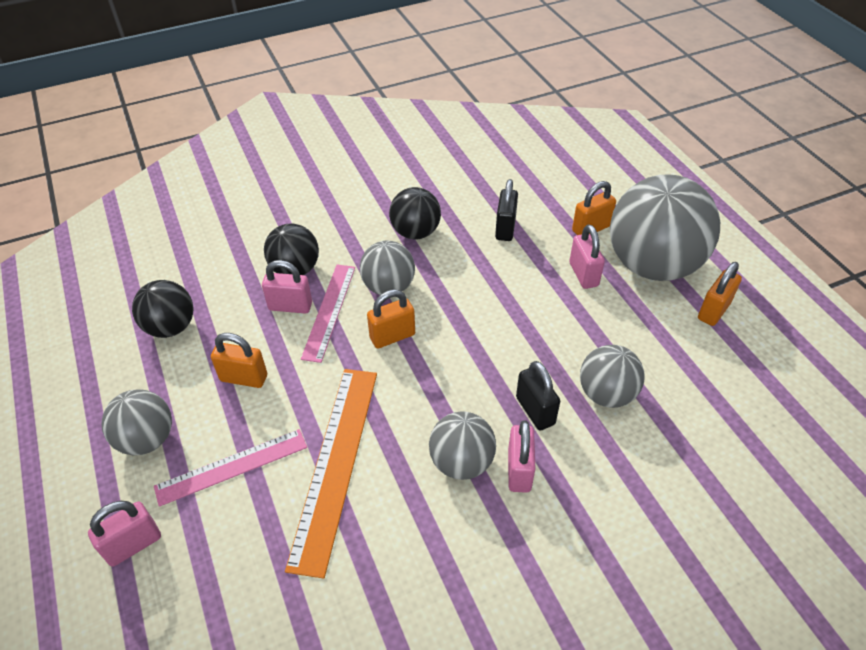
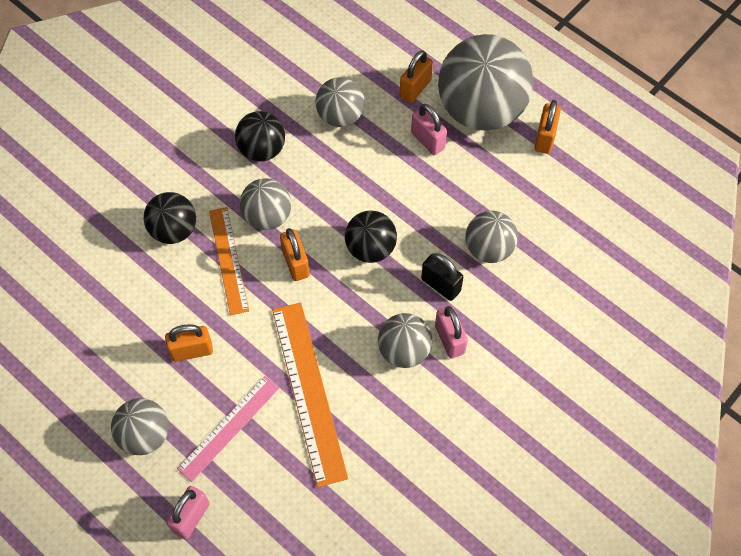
camera: 25 degrees left, 15 degrees up
(171, 327) = (97, 330): black ball -> black ball (370, 248)
(290, 306) = (191, 268): pink padlock -> none
(329, 311) = (228, 260): pink ruler -> orange ruler
(392, 336) = (296, 263): orange padlock -> orange padlock turned 60 degrees counterclockwise
(505, 228) = (340, 116): black padlock -> grey ball

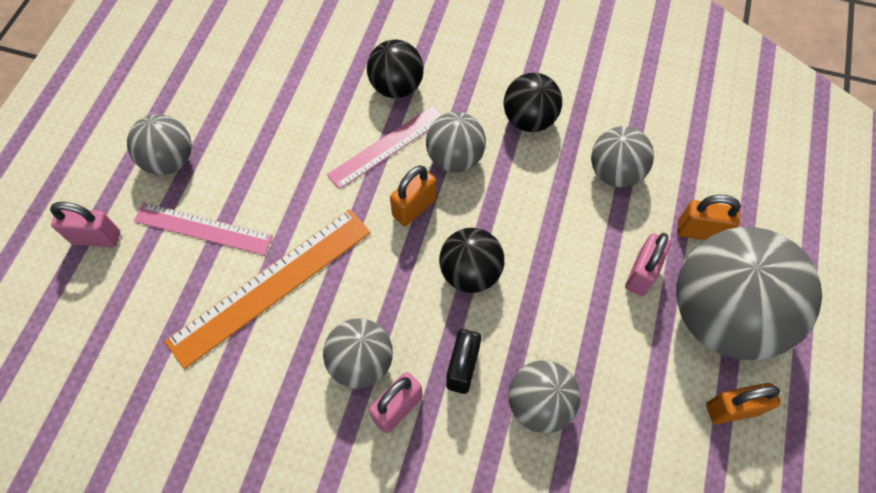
camera: 65 degrees right, 0 degrees up
(192, 351) = (273, 160): orange padlock -> none
(228, 260) = (387, 146): orange ruler -> pink ruler

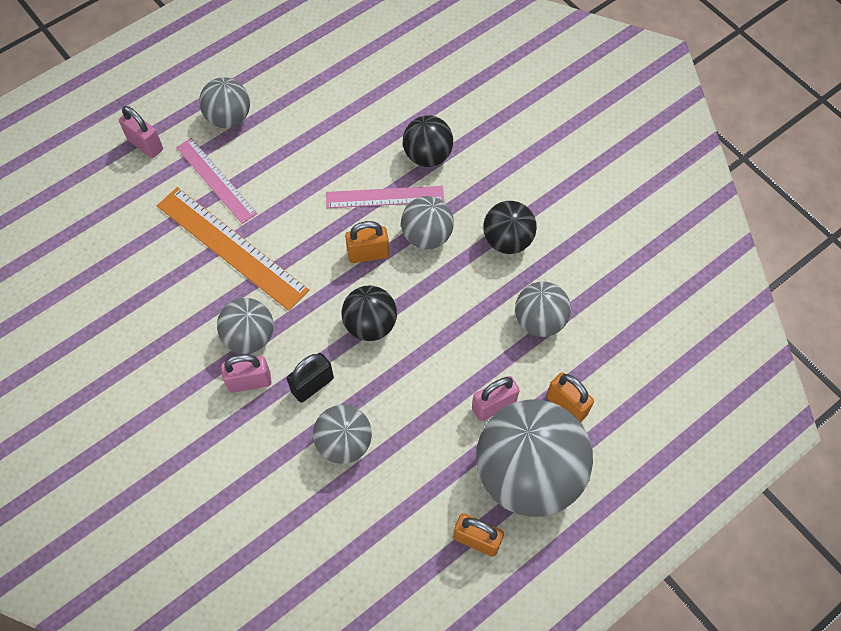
camera: 35 degrees right, 0 degrees up
(271, 285) = (231, 247): orange ruler -> orange ruler turned 45 degrees clockwise

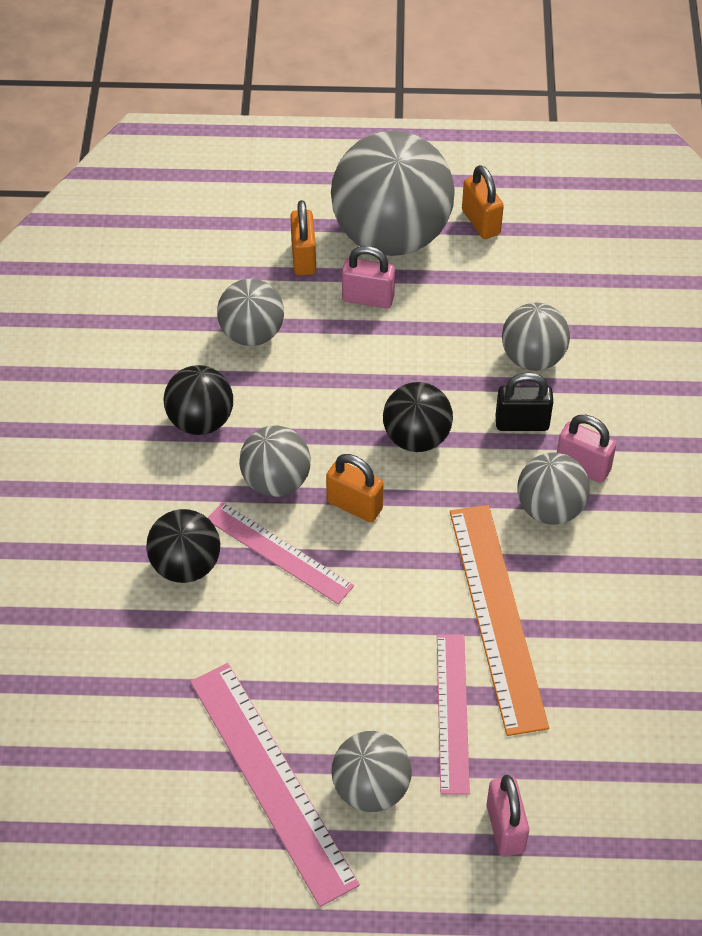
camera: 140 degrees left, 10 degrees down
(281, 89) = (271, 780): none -> pink ruler

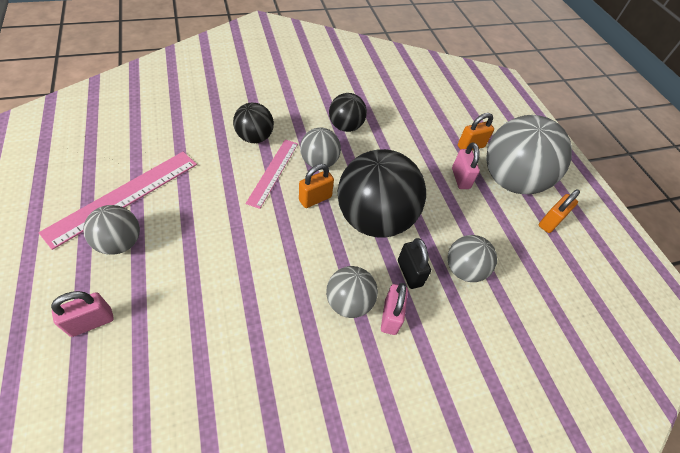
camera: 65 degrees right, 0 degrees up
(252, 333) = (409, 135): grey ball -> none
(354, 505) = (315, 199): orange padlock -> orange padlock turned 45 degrees clockwise
(416, 437) = (374, 219): black ball -> black ball, size x1.90
(452, 712) = (178, 275): pink ruler -> none
(497, 616) = (255, 287): orange ruler -> none

